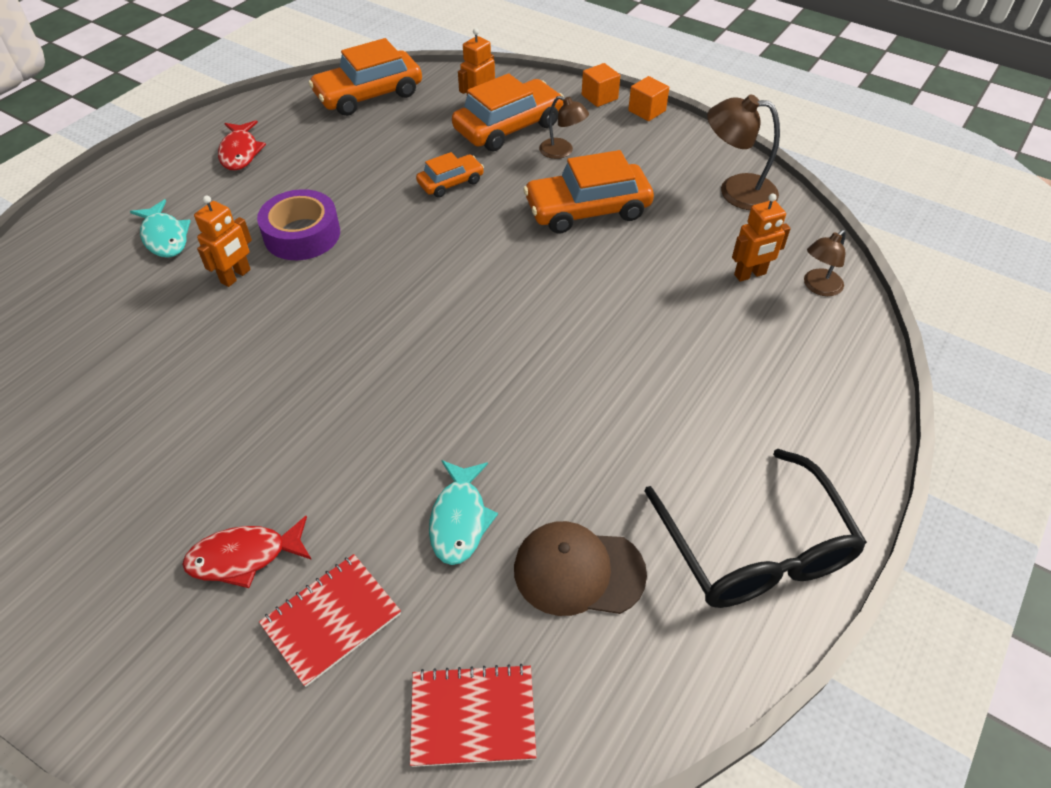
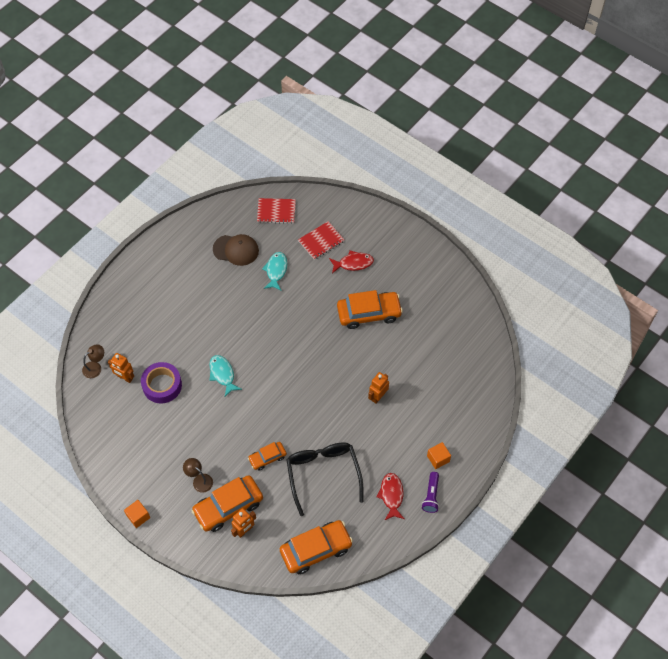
camera: 175 degrees left, 10 degrees up
(165, 237) = (420, 427): turquoise fish -> turquoise fish (222, 374)
(173, 155) = (431, 496): none -> purple flashlight
(302, 234) = (348, 423): purple tape -> purple tape (162, 385)
(587, 210) = (195, 429): orange car -> orange car (369, 313)
(599, 97) = (165, 534): orange cube -> orange cube (438, 458)
(736, 191) = (109, 438): brown lamp -> none
(750, 274) = (125, 377): orange robot -> orange robot turned 135 degrees counterclockwise
(755, 548) = (172, 253): black glasses -> black glasses (323, 474)

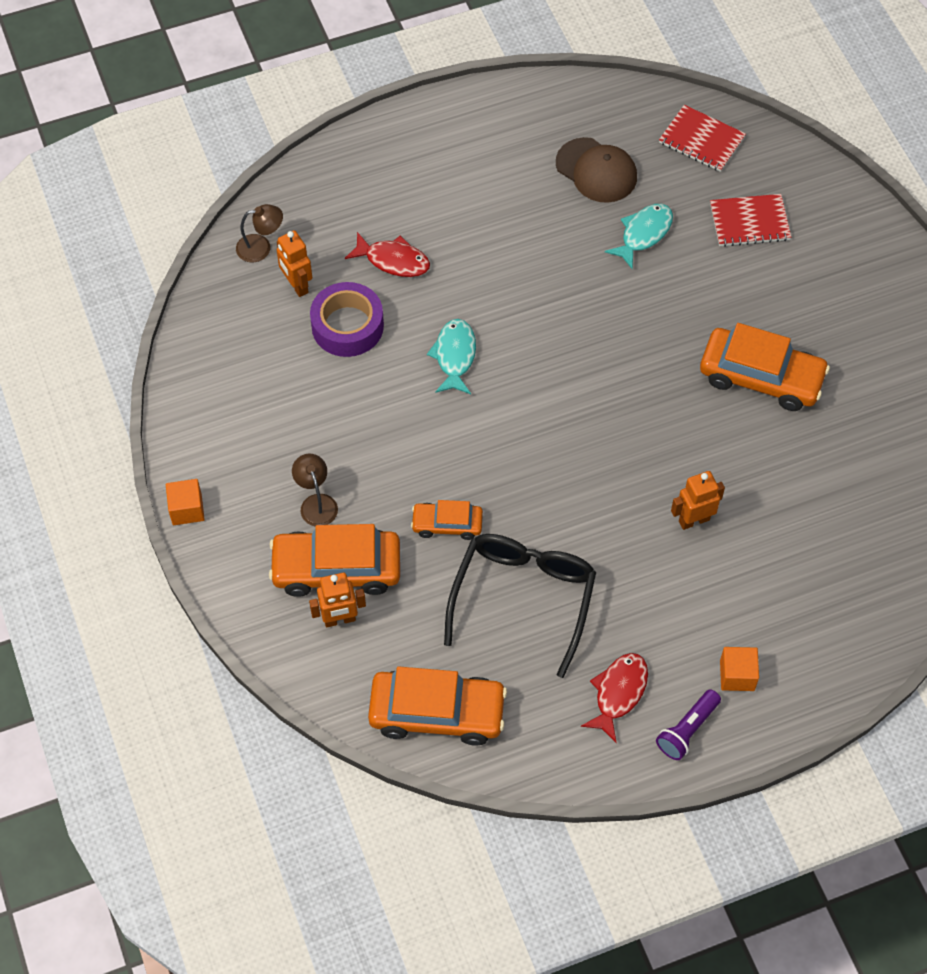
camera: 30 degrees right, 0 degrees up
(353, 263) = (784, 283): red fish -> red fish (393, 260)

